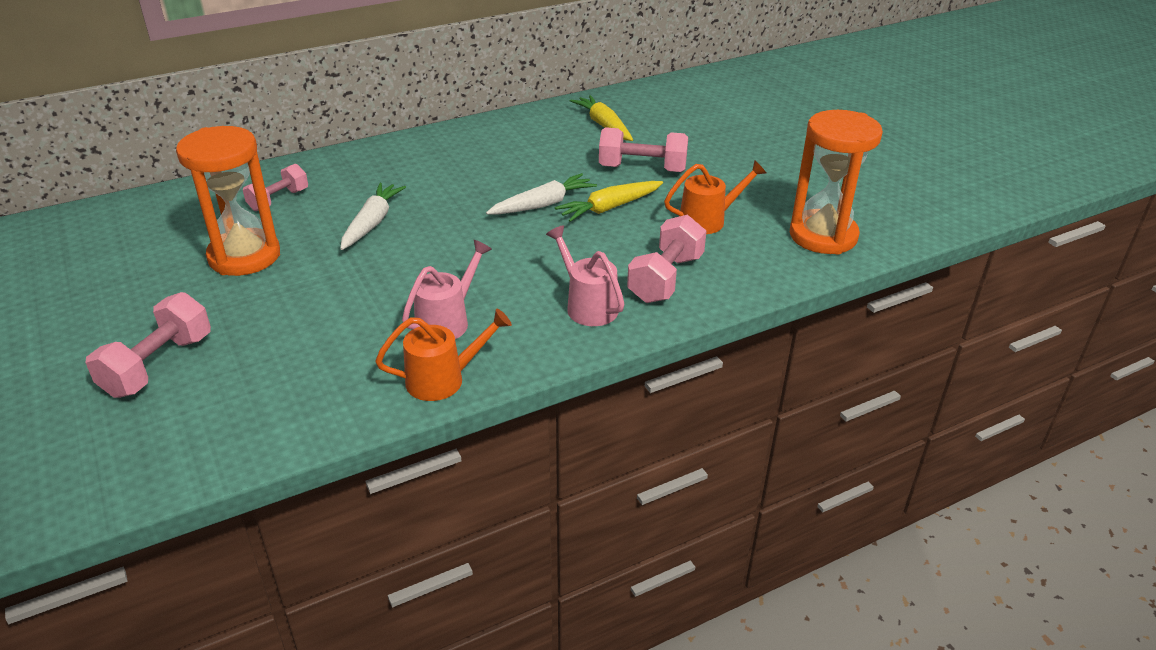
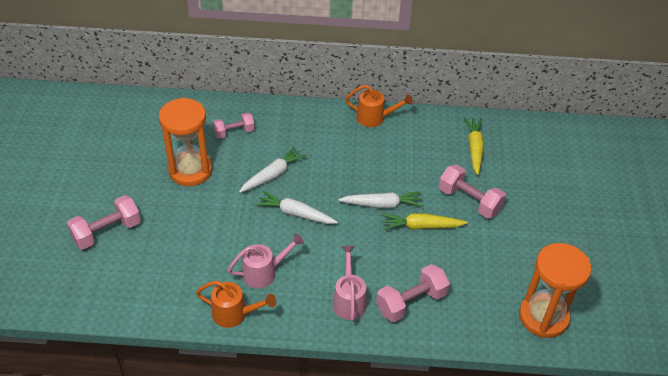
camera: 30 degrees right, 10 degrees up
(437, 249) = (295, 213): none -> white carrot
(709, 220) = (477, 267): orange watering can -> orange watering can (375, 118)

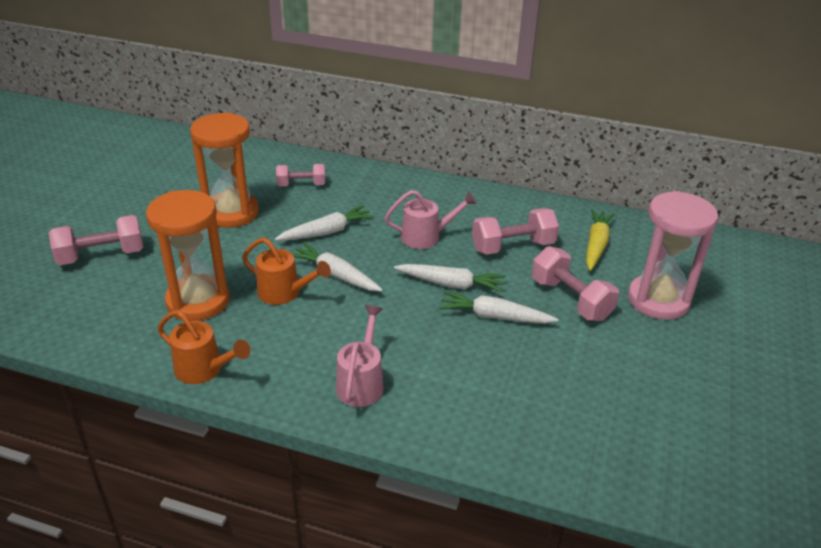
camera: 15 degrees right, 10 degrees down
(264, 272) = (266, 331): pink watering can -> pink watering can (427, 237)
(375, 118) = (478, 196): orange watering can -> orange watering can (285, 293)
(411, 302) = (446, 401): pink dumbbell -> pink dumbbell (513, 247)
(421, 226) = (494, 316): yellow carrot -> white carrot
(528, 189) = (658, 300): none -> pink hourglass
(543, 317) = (637, 458): orange hourglass -> orange hourglass (198, 301)

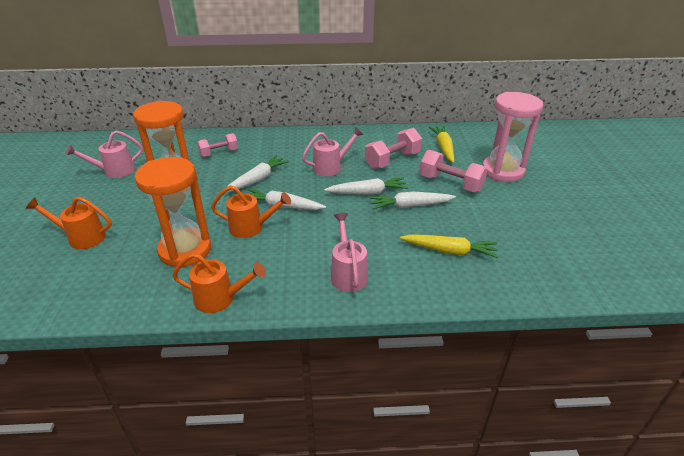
camera: 20 degrees left, 0 degrees up
(101, 256) = (81, 237): pink dumbbell -> orange watering can
(173, 182) = (114, 171): none -> pink watering can
(506, 391) = (449, 251): none -> yellow carrot

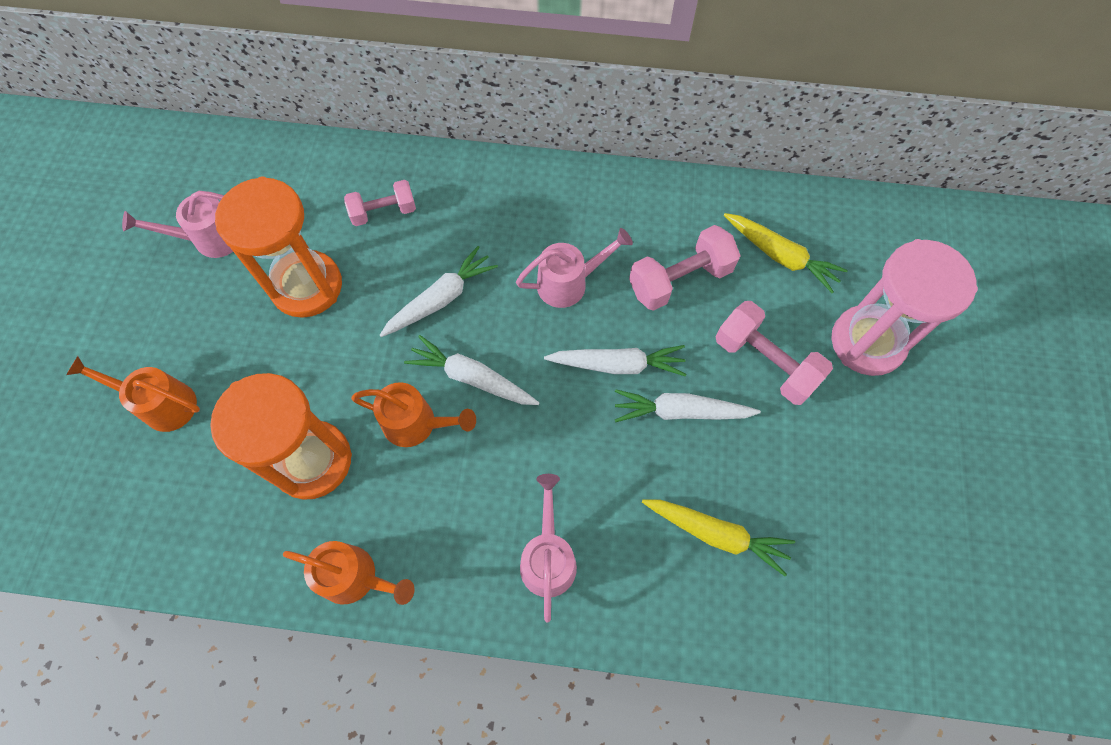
camera: 10 degrees right, 30 degrees up
(443, 148) = (780, 256): yellow carrot -> yellow carrot turned 120 degrees clockwise

